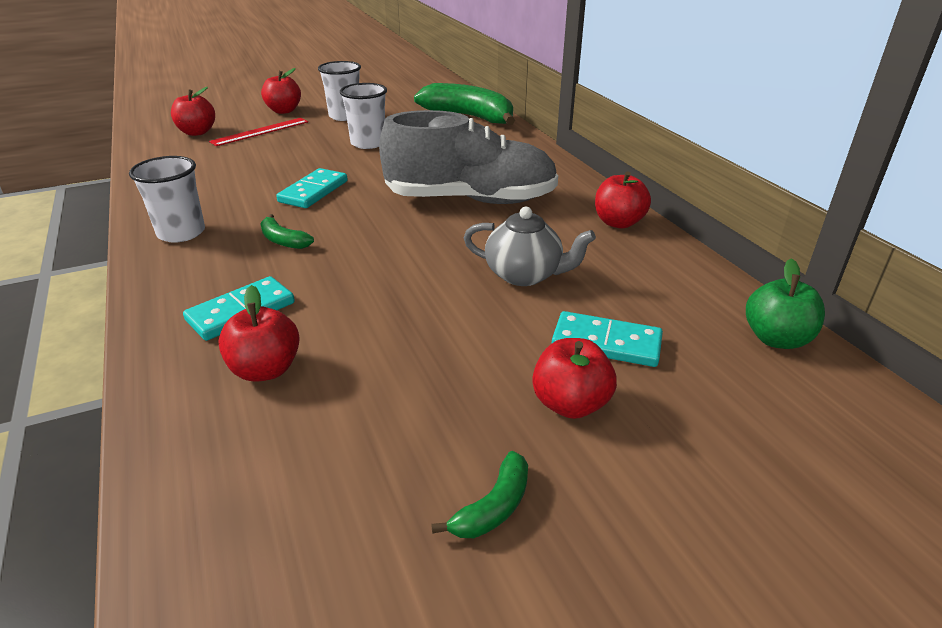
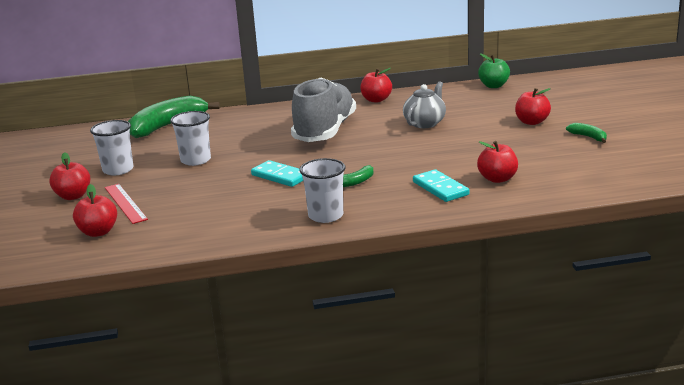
camera: 75 degrees left, 10 degrees down
(606, 343) = (490, 112): turquoise domino -> none

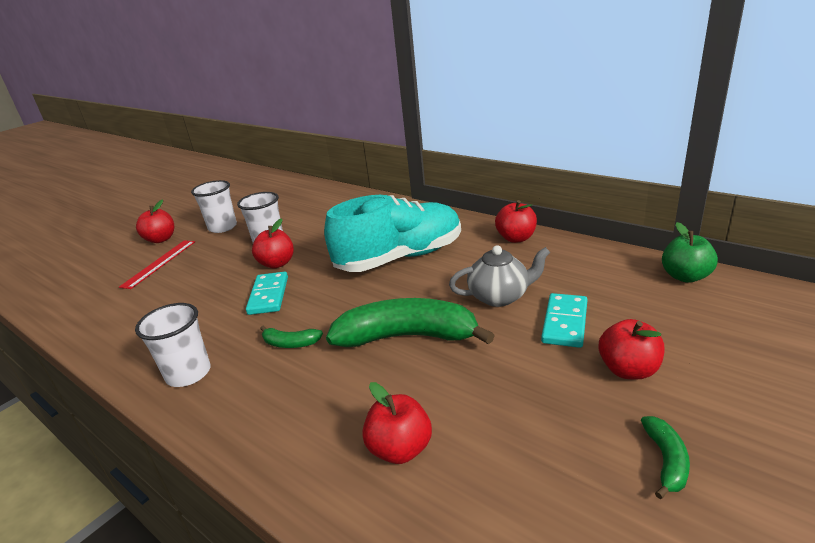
camera: 50 degrees right, 5 degrees up
(98, 232) = (96, 283): red apple -> red apple (277, 264)
(167, 126) = (326, 197): green banana -> green banana (407, 336)
(325, 131) = (400, 258): grey shoe -> turquoise shoe
(440, 188) = (324, 414): turquoise domino -> turquoise domino (565, 323)

